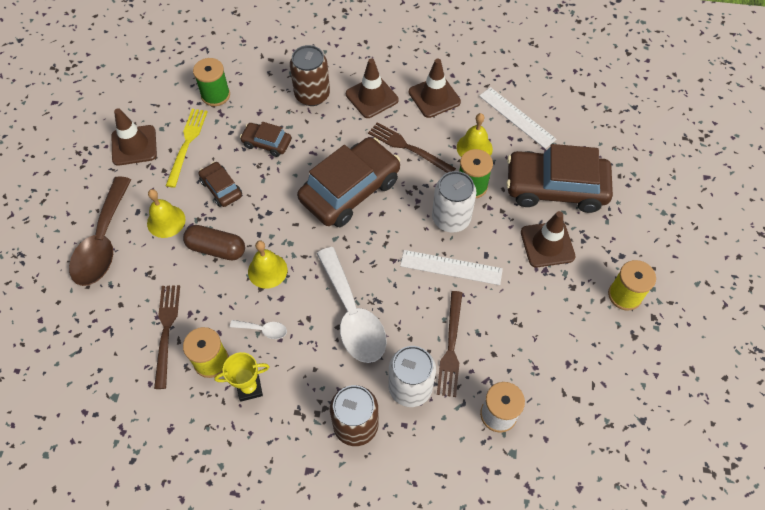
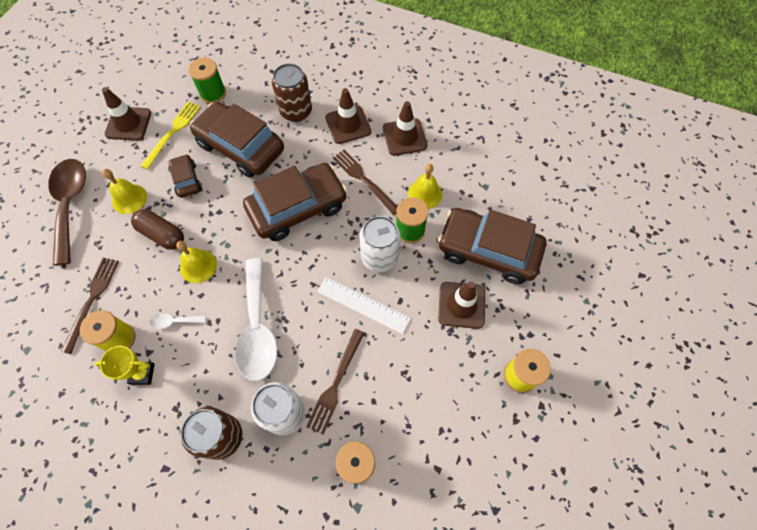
camera: 15 degrees right, 5 degrees up
(103, 242) = (70, 205): brown spoon -> brown spoon turned 150 degrees clockwise
(263, 330) = (174, 321): white spoon -> white spoon turned 150 degrees clockwise
(266, 143) = (240, 147): brown car -> brown car, size x2.05
(517, 117) = (474, 173): white ruler -> none

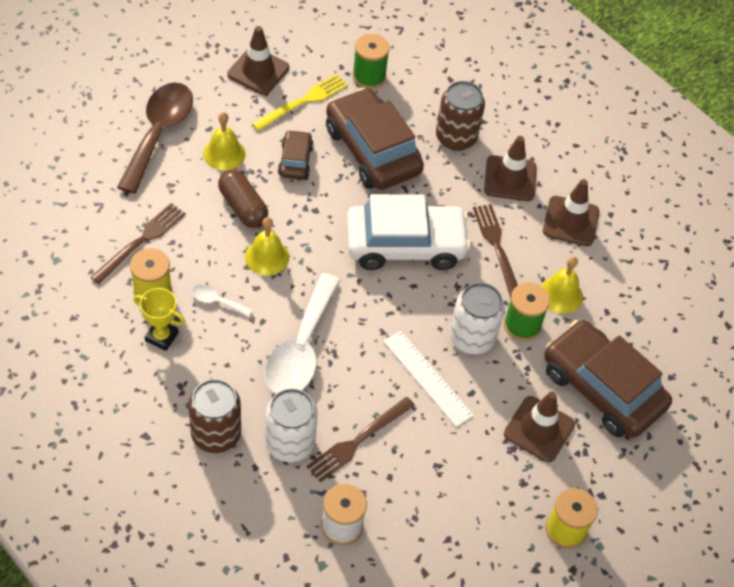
camera: 20 degrees right, 10 degrees down
(297, 208) = (405, 245): brown car -> white car

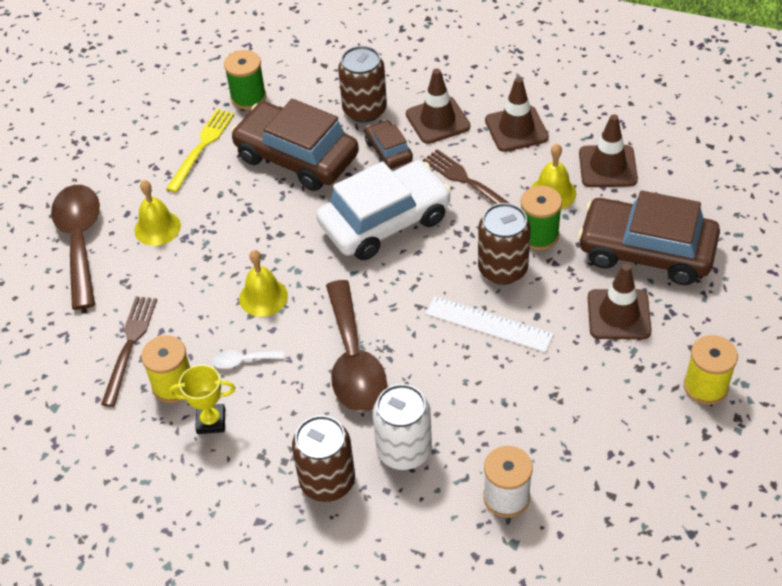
camera: 20 degrees left, 5 degrees down
(243, 207) = (209, 265): brown capsule -> none
(258, 71) = (140, 141): brown traffic cone -> brown traffic cone (607, 166)
(295, 160) = (230, 200): brown car -> brown car (388, 151)
(301, 348) = (353, 361): white spoon -> brown spoon
(358, 440) = (466, 413): brown fork -> none
(472, 338) = (502, 269): white can -> brown can

